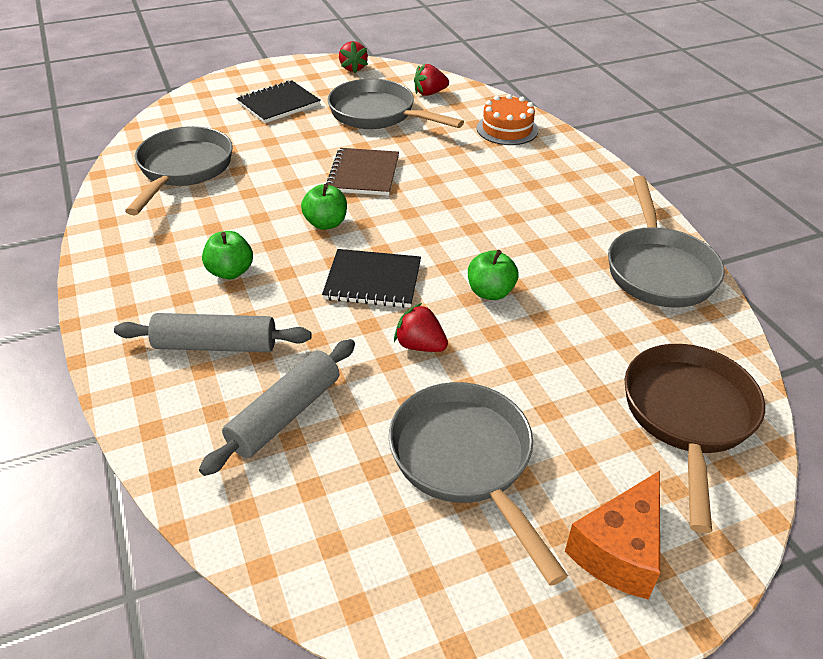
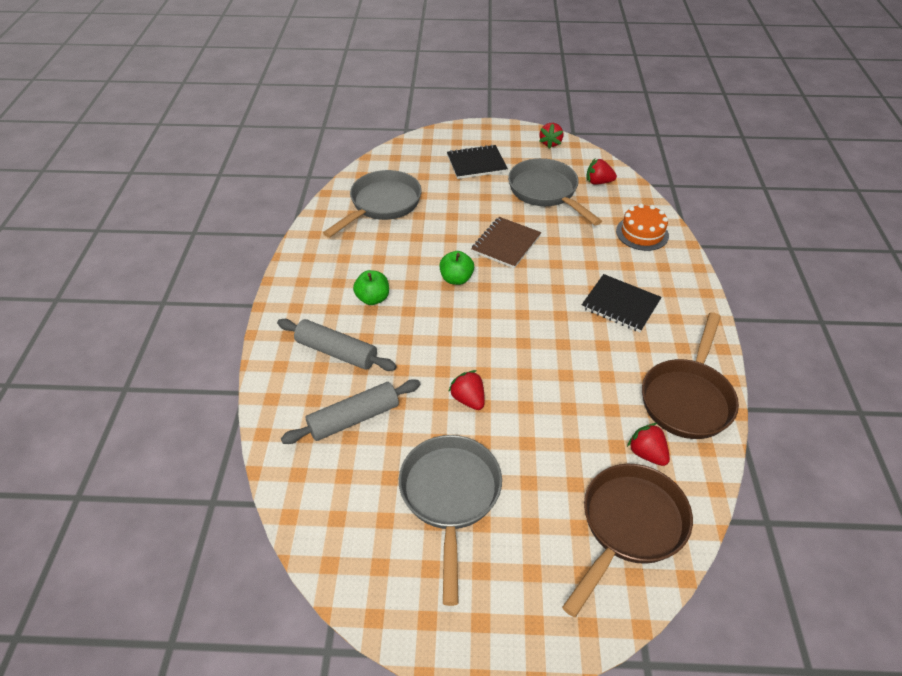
camera: 25 degrees right, 5 degrees up
(373, 281) = (464, 337): black notebook -> black notebook (620, 304)
(490, 292) = (543, 374): green apple -> none
(619, 550) = (514, 601): orange cheese -> none
(655, 336) = (646, 453): none -> red strawberry
(658, 269) = (687, 398): grey pan -> brown pan

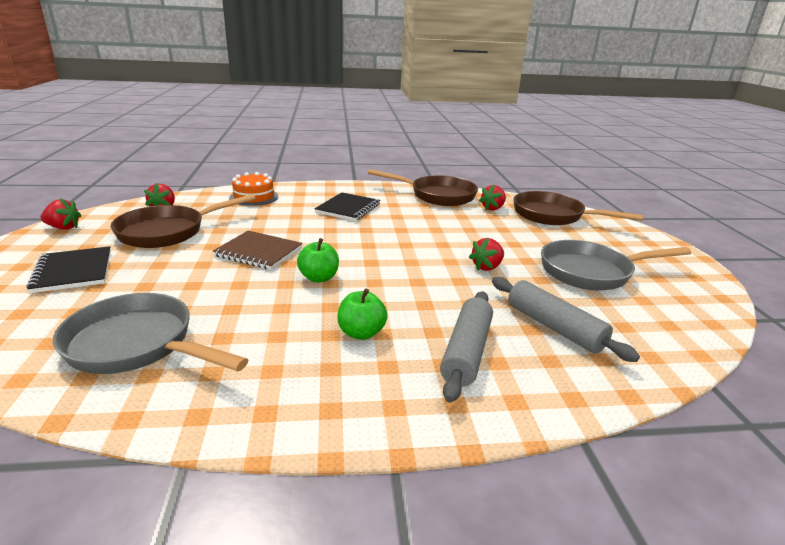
camera: 100 degrees left, 20 degrees down
(546, 192) = (168, 232): grey pan -> brown pan

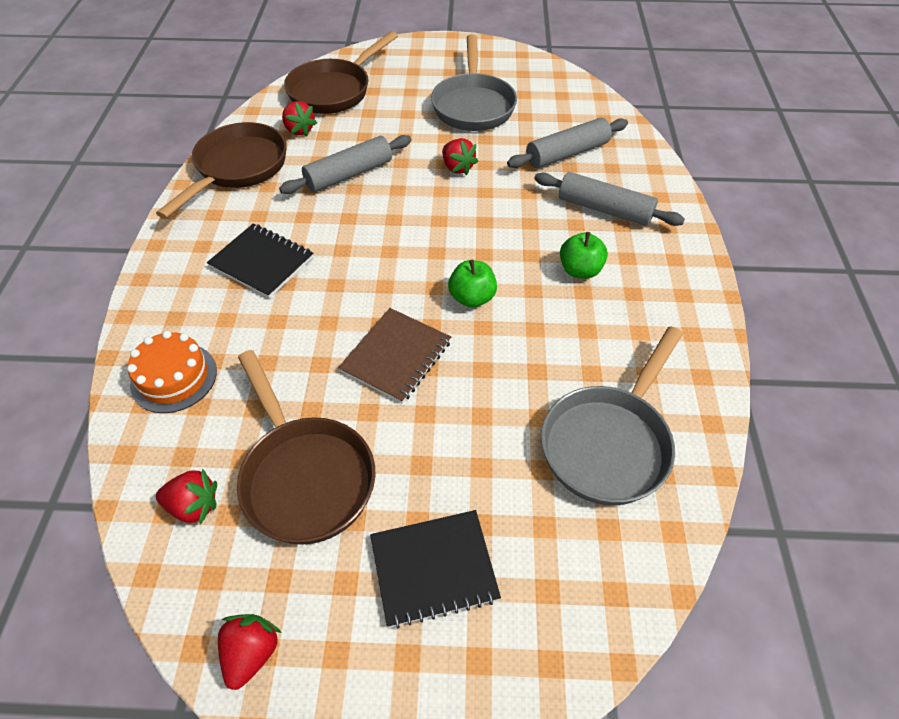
camera: 80 degrees left, 25 degrees up
(451, 227) = (349, 174): none -> grey rolling pin

